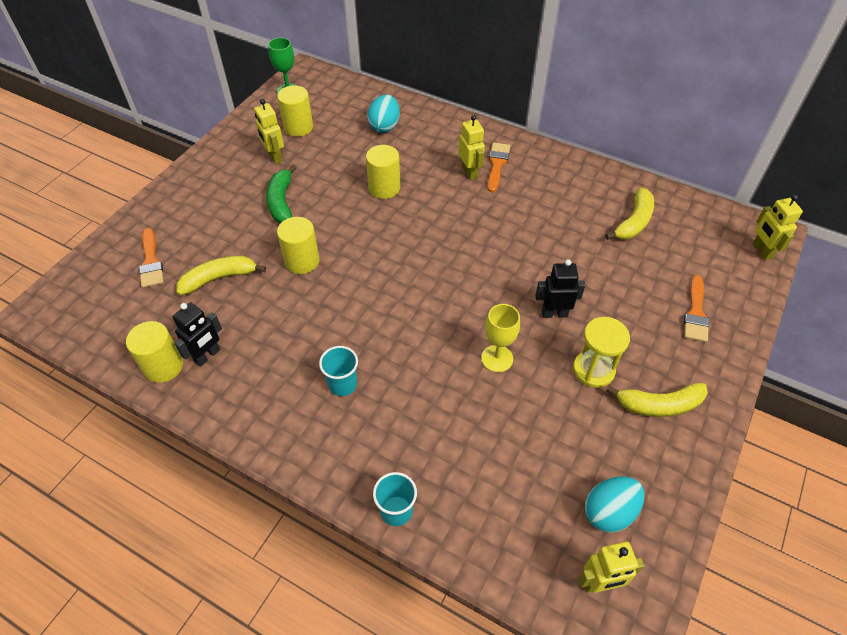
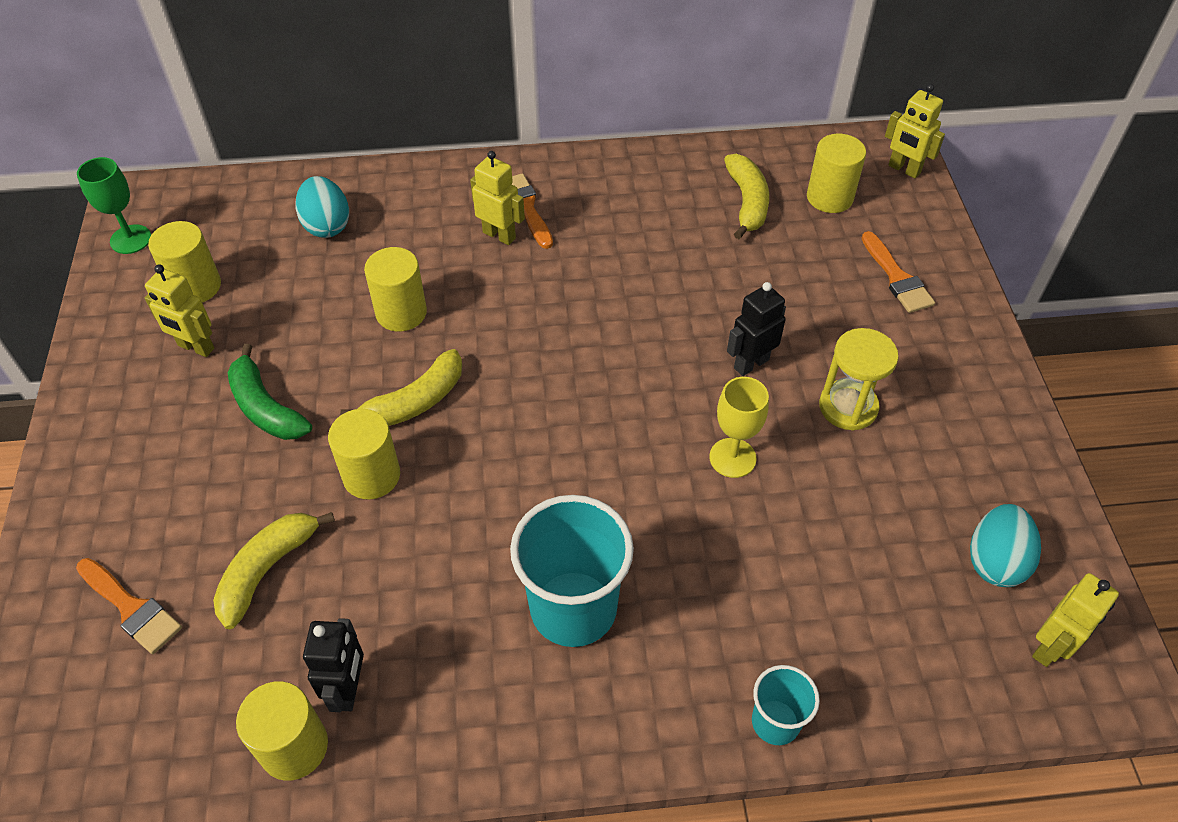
camera: 35 degrees left, 0 degrees up
(342, 384) = (573, 608): turquoise cup -> turquoise cup, size x1.91
(659, 405) = (945, 406): yellow banana -> yellow banana (415, 401)
(692, 244) = (829, 197): none -> yellow cylinder

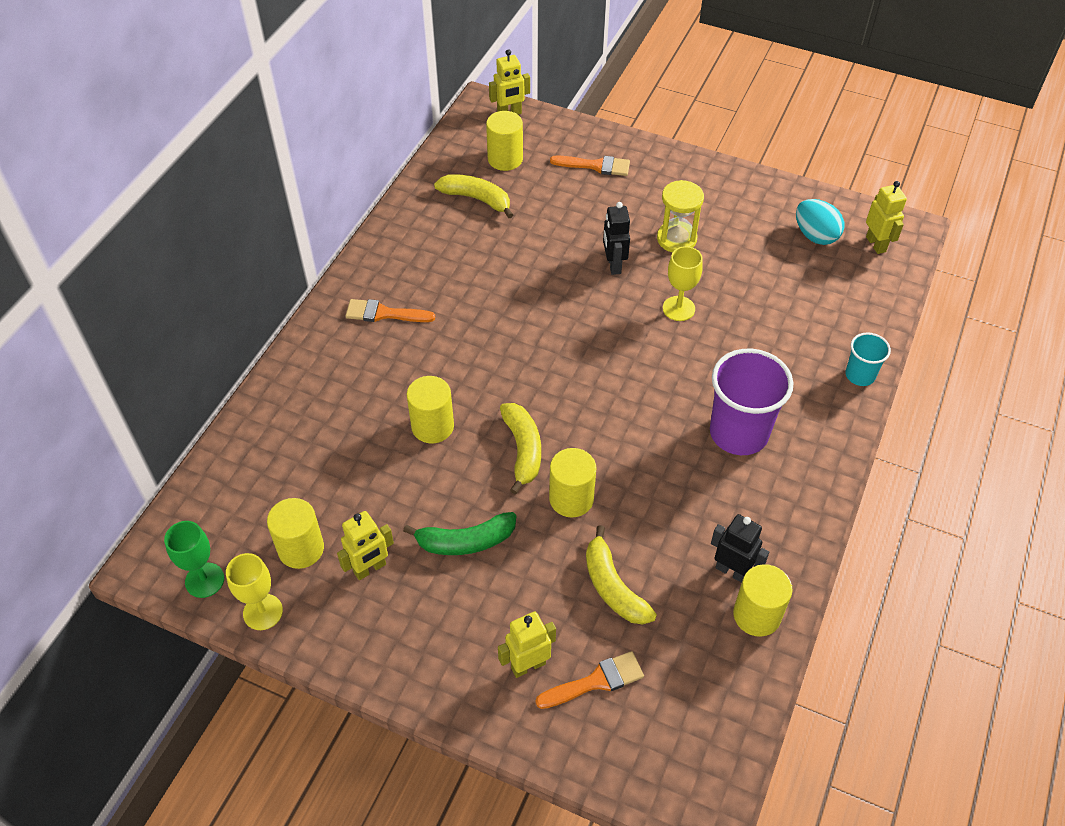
camera: 60 degrees left, 0 degrees up
(112, 294) = (263, 612): none -> yellow goblet
(327, 225) = (302, 439): turquoise egg -> none
(499, 235) = (400, 340): yellow robot -> yellow robot (528, 665)
(573, 608) = (739, 433): turquoise cup -> purple cup

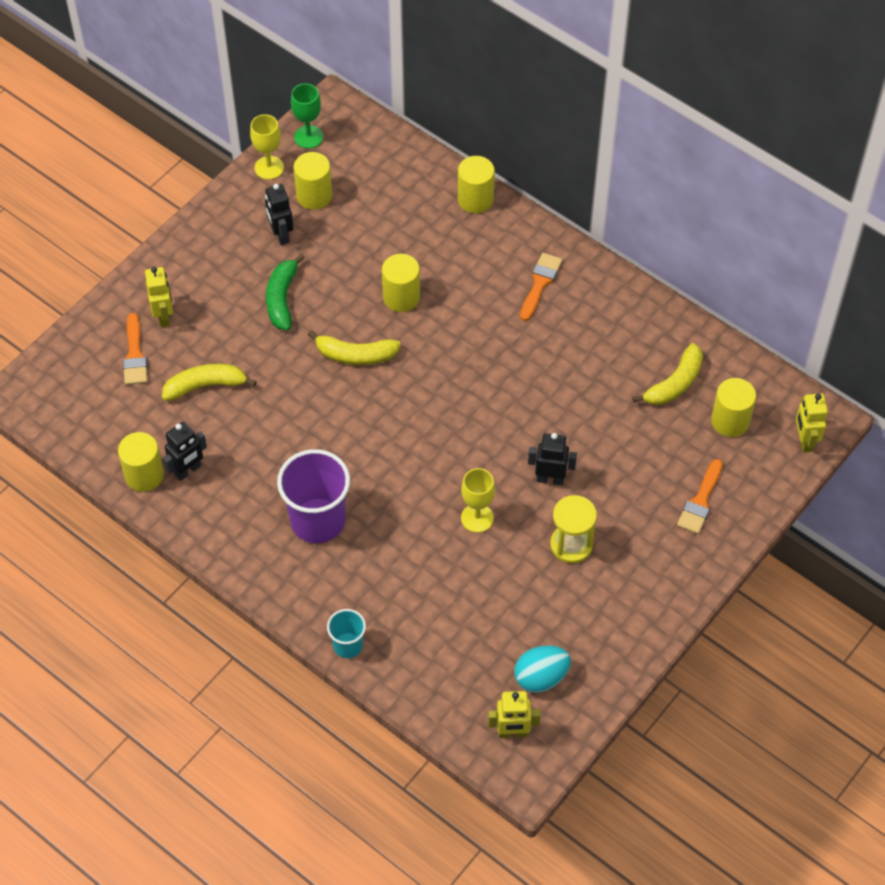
camera: 105 degrees right, 5 degrees up
(370, 568) = (281, 235): yellow robot -> black robot
(571, 499) = (295, 378): yellow cylinder -> yellow cylinder (475, 199)

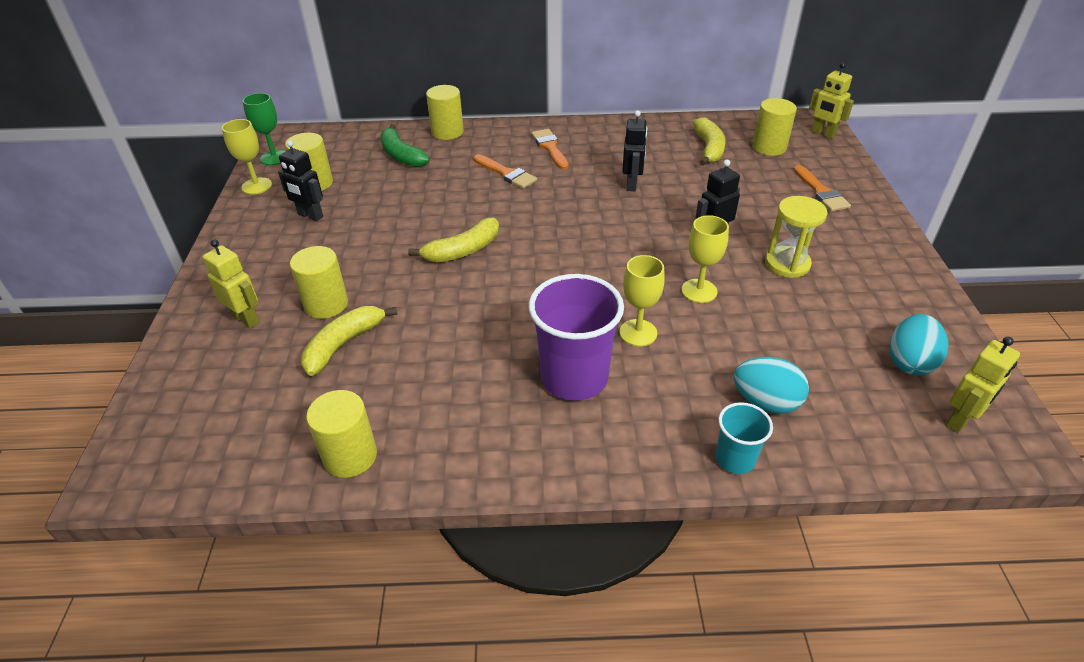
camera: 40 degrees left, 15 degrees down
(135, 355) = (240, 363): orange brush -> orange brush (506, 173)
(188, 470) = (397, 421): black robot -> black robot (632, 184)
(282, 299) = (355, 250): green banana -> green banana (401, 155)
(395, 519) = (638, 333): none -> yellow goblet
(401, 297) = (457, 201): yellow cylinder -> yellow cylinder (326, 304)
(411, 628) = (765, 402): none -> turquoise egg

